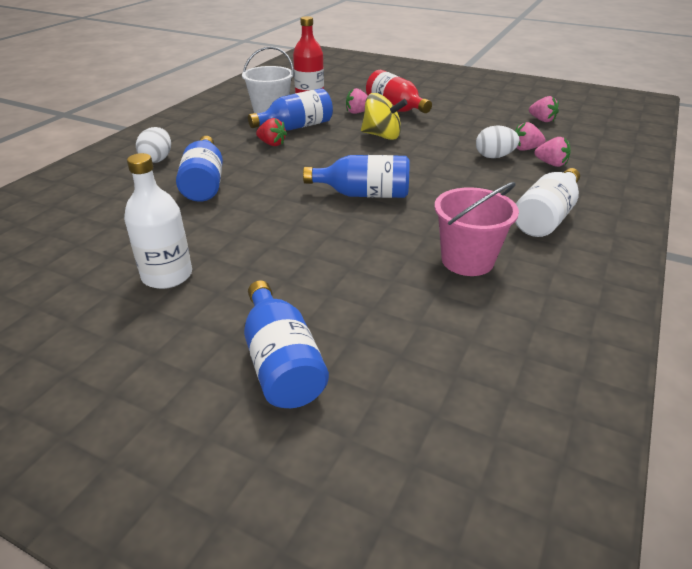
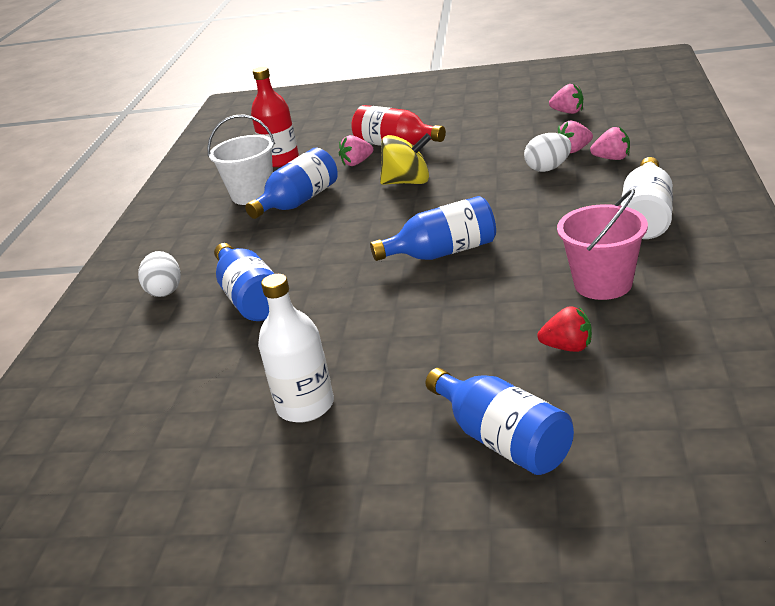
camera: 15 degrees left, 5 degrees down
(272, 144) = (288, 230): red strawberry -> red strawberry (568, 347)

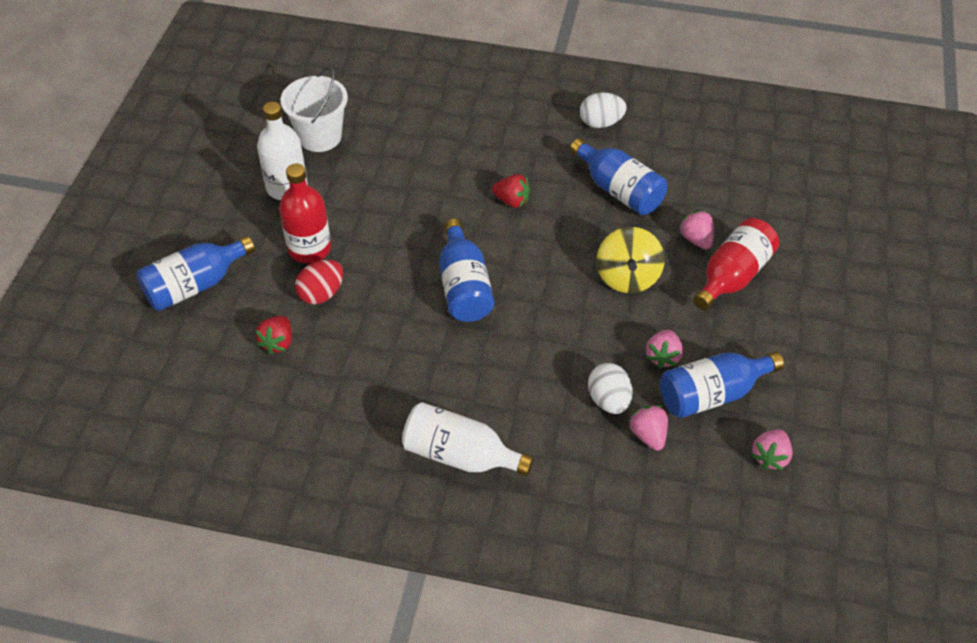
camera: 90 degrees right, 20 degrees up
(165, 290) = (487, 105): white egg -> white egg (601, 123)
(250, 298) = (448, 157): blue bottle -> blue bottle (712, 394)
(252, 194) = (651, 156): white bucket -> white bucket (320, 137)
(281, 160) = (731, 177): red bottle -> red bottle (309, 249)
(317, 249) = (512, 201): none -> red strawberry
(482, 334) = (321, 294): none -> red egg
(603, 284) = (355, 387): pink bucket -> none
(612, 158) = (609, 464): pink strawberry -> pink strawberry (663, 356)

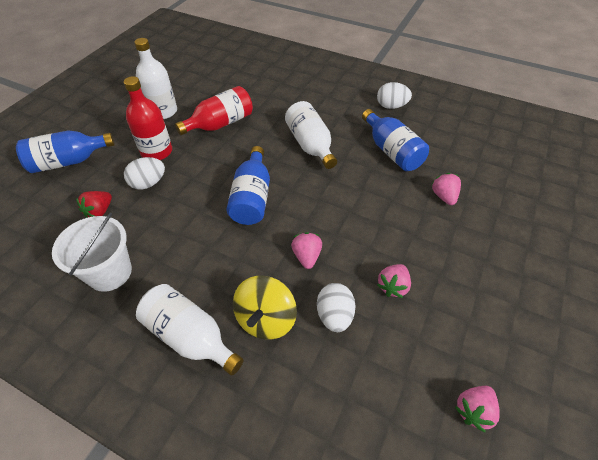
camera: 15 degrees right, 0 degrees up
(320, 137) = (199, 86): white bucket -> white bucket (110, 272)
(321, 294) = (148, 183): red egg -> white egg
(512, 201) = (310, 145): red strawberry -> white bottle
(627, 277) = (380, 214): yellow spinning top -> yellow spinning top (266, 319)
(648, 435) = (360, 357): pink strawberry -> pink strawberry (306, 256)
(712, 394) = (429, 331): blue bottle -> none
(732, 276) = (468, 230): red bottle -> red bottle (220, 124)

